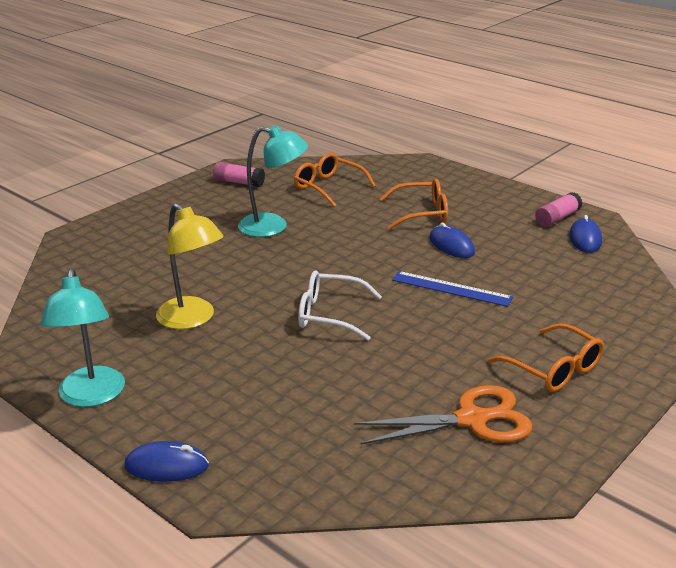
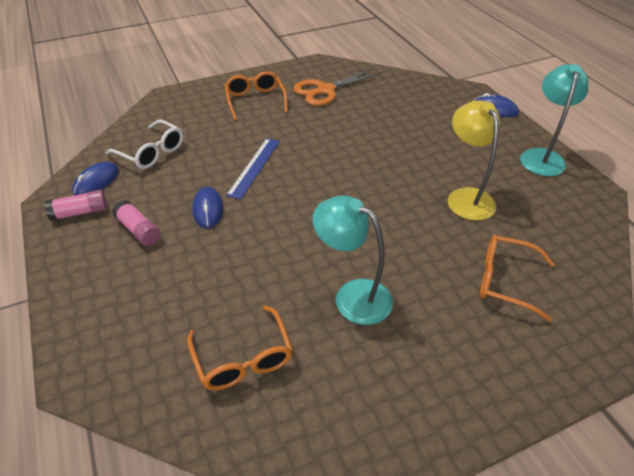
camera: 155 degrees left, 15 degrees up
(239, 182) = (354, 422): pink glue stick -> pink glue stick (139, 230)
(329, 314) = (359, 171): white glasses -> white glasses (152, 152)
(422, 213) = (187, 263): orange glasses -> orange glasses (505, 281)
(451, 289) = (254, 167): blue ruler -> blue ruler turned 60 degrees clockwise
(471, 419) = (325, 90): orange scissors -> orange scissors turned 45 degrees counterclockwise

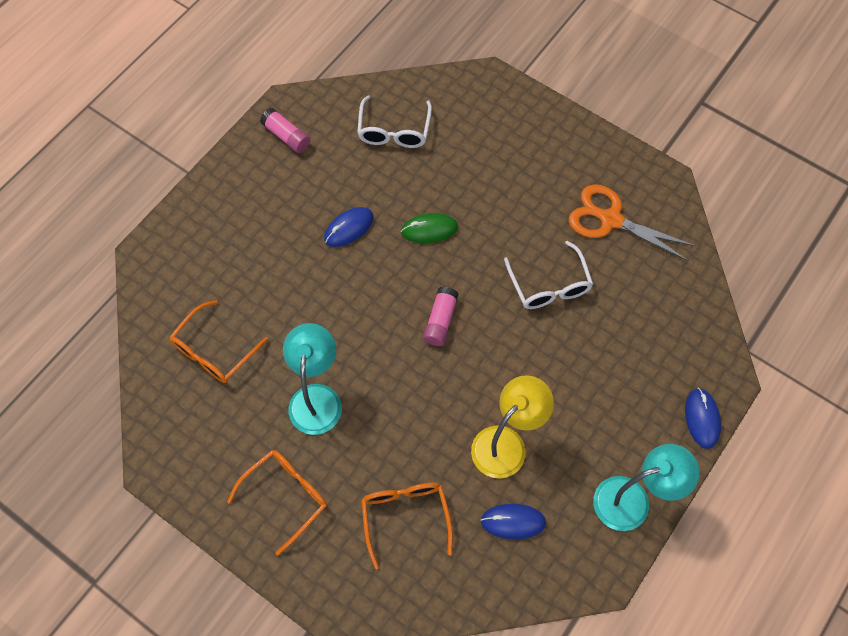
camera: 60 degrees right, 20 degrees up
(96, 181) = (328, 118): blue mouse -> blue mouse (513, 521)
(139, 230) = (293, 193): pink glue stick -> pink glue stick (440, 321)
(254, 167) = (429, 229): blue ruler -> green mouse
(255, 100) = (540, 163): orange glasses -> orange glasses (286, 496)
(352, 131) = (549, 285): none -> white glasses

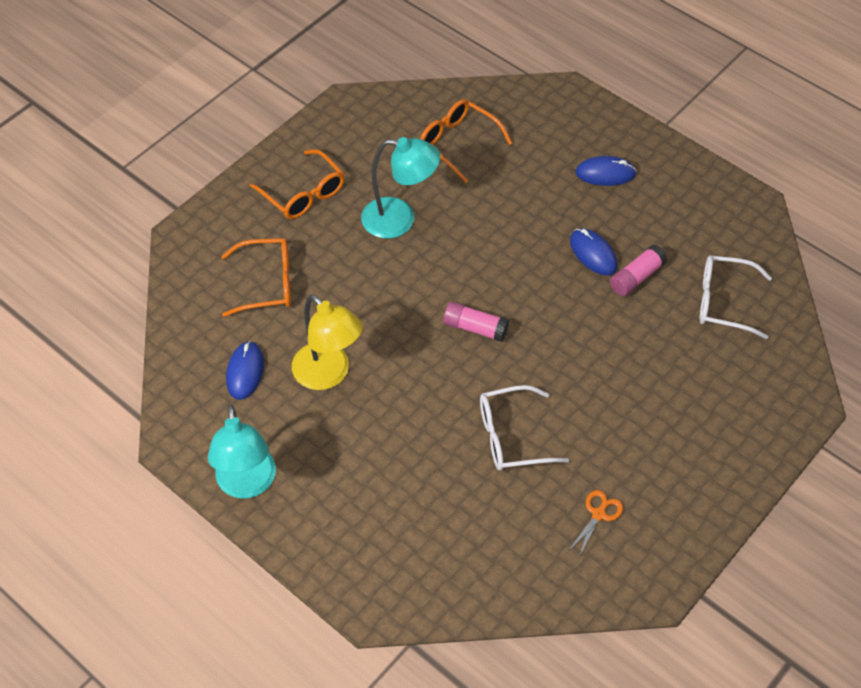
camera: 95 degrees right, 10 degrees down
(286, 136) = (712, 204): pink glue stick -> pink glue stick (636, 277)
(429, 229) = (589, 326): green mouse -> none
(610, 220) = (598, 514): orange scissors -> orange scissors, size x0.49
(702, 419) = (328, 571): blue mouse -> blue mouse (605, 173)

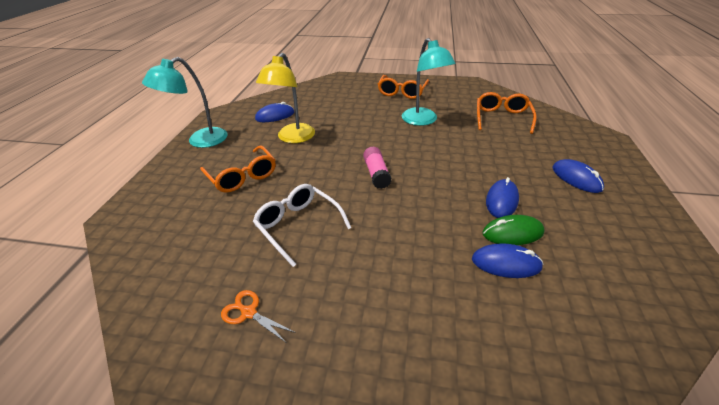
camera: 60 degrees right, 15 degrees down
(267, 283) = (336, 103): orange glasses -> orange glasses (243, 176)
(598, 514) = (249, 312): orange scissors -> orange scissors turned 150 degrees counterclockwise
(636, 277) = (512, 233): pink glue stick -> green mouse
(664, 307) = (506, 263): none -> blue mouse
(723, 302) = (566, 306): white glasses -> none

